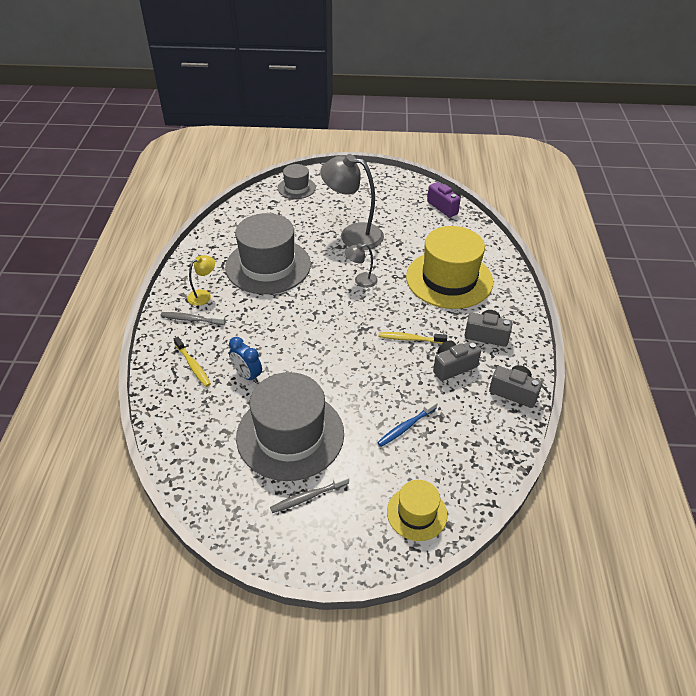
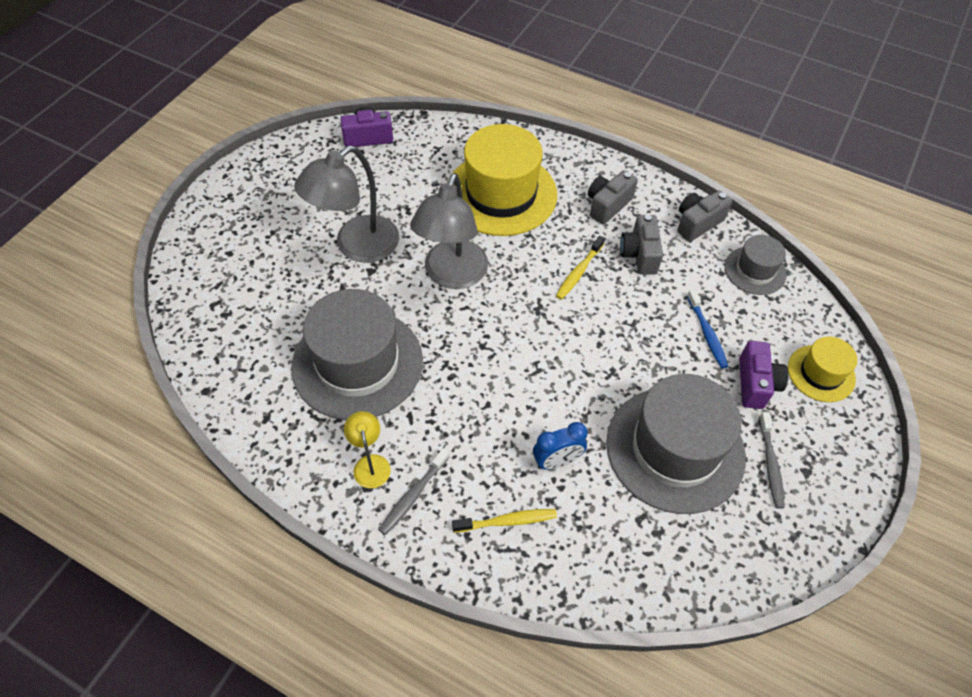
camera: 65 degrees left, 10 degrees up
(296, 188) = (205, 266): grey hat -> grey hat (755, 270)
(361, 281) = (452, 275): grey lamp -> grey lamp, size x2.04
(377, 470) = (756, 384): none -> purple camera

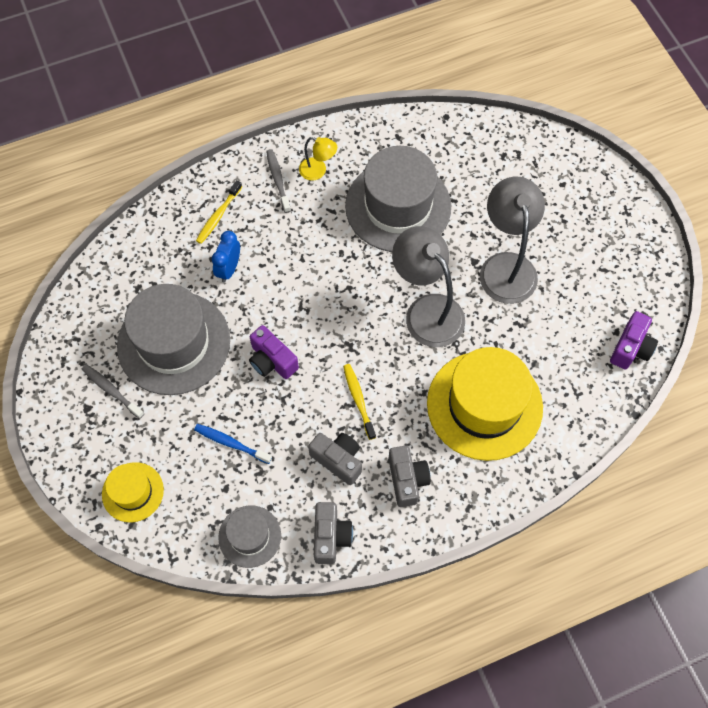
camera: 130 degrees right, 10 degrees up
(756, 384) = (166, 438): purple camera -> purple camera (272, 361)

